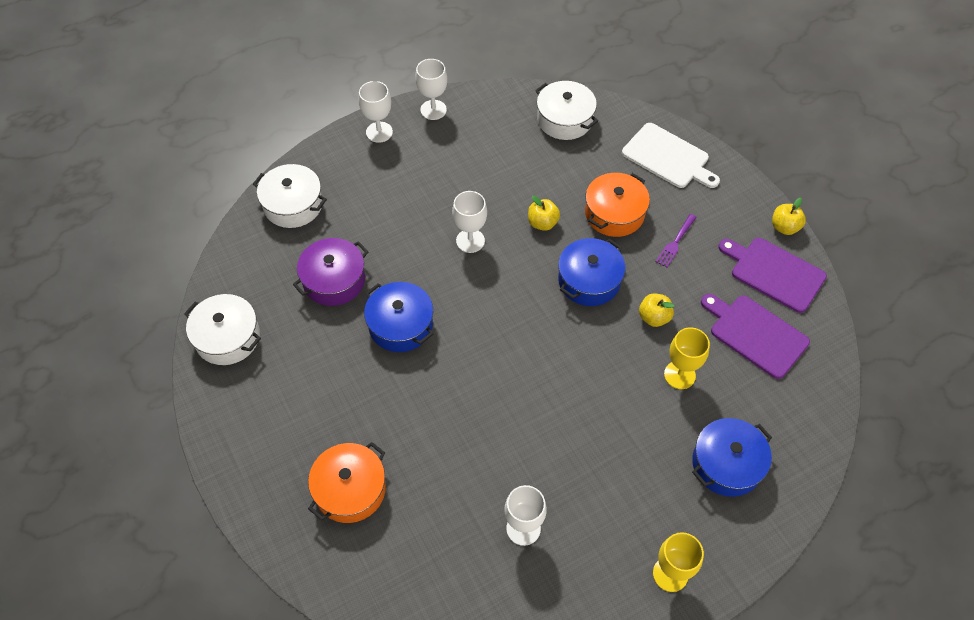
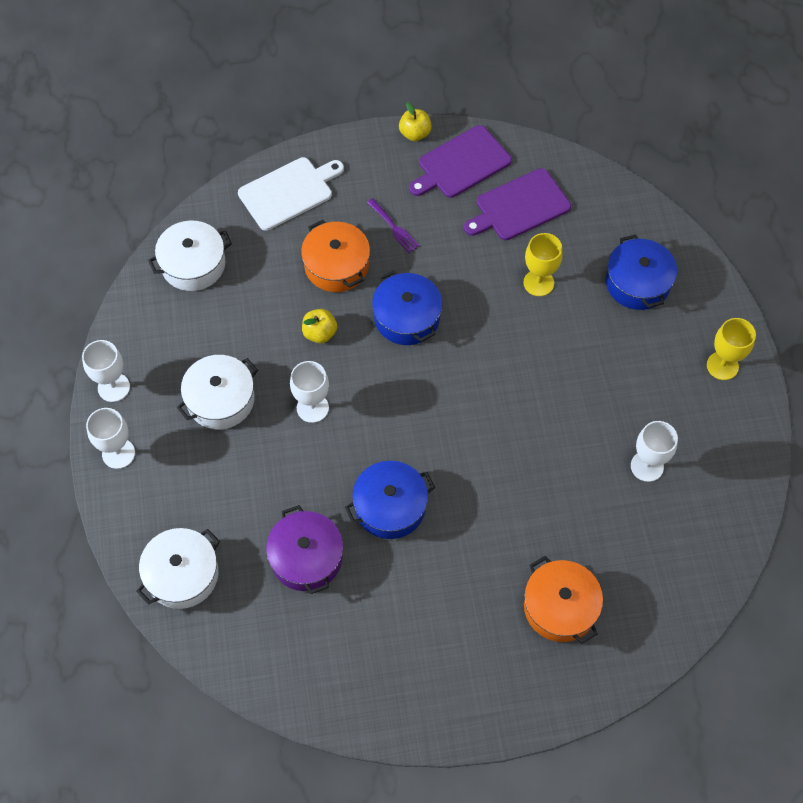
camera: 70 degrees left, 5 degrees up
(227, 337) = (336, 688): white pot -> white pot (220, 400)
(654, 317) = (470, 279): yellow apple -> none

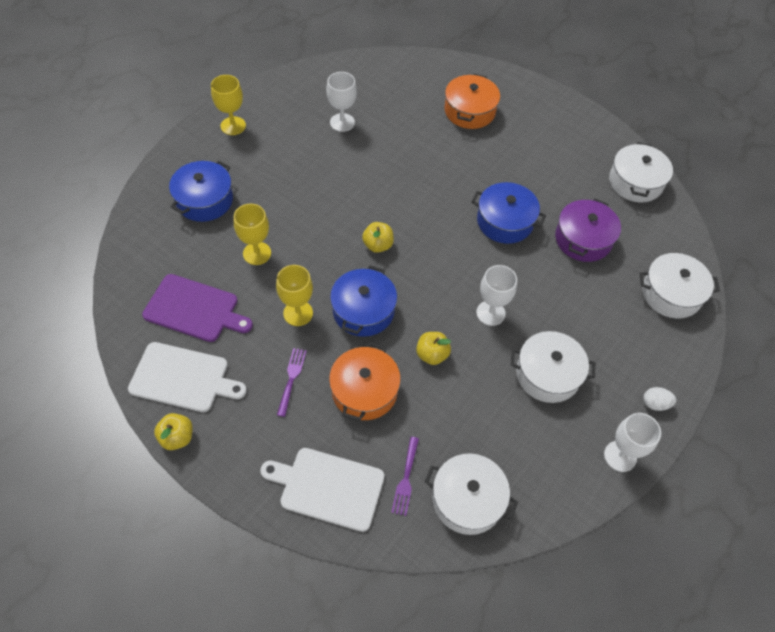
camera: 135 degrees left, 5 degrees down
(118, 453) = (655, 404): white goblet -> white egg
(246, 240) = (406, 479): none -> purple fork
(318, 682) = (635, 182): none -> white pot
(449, 271) = (298, 313): none -> yellow goblet
(461, 164) = (183, 378): purple cutting board -> white cutting board
(462, 379) = (378, 245): none -> yellow apple

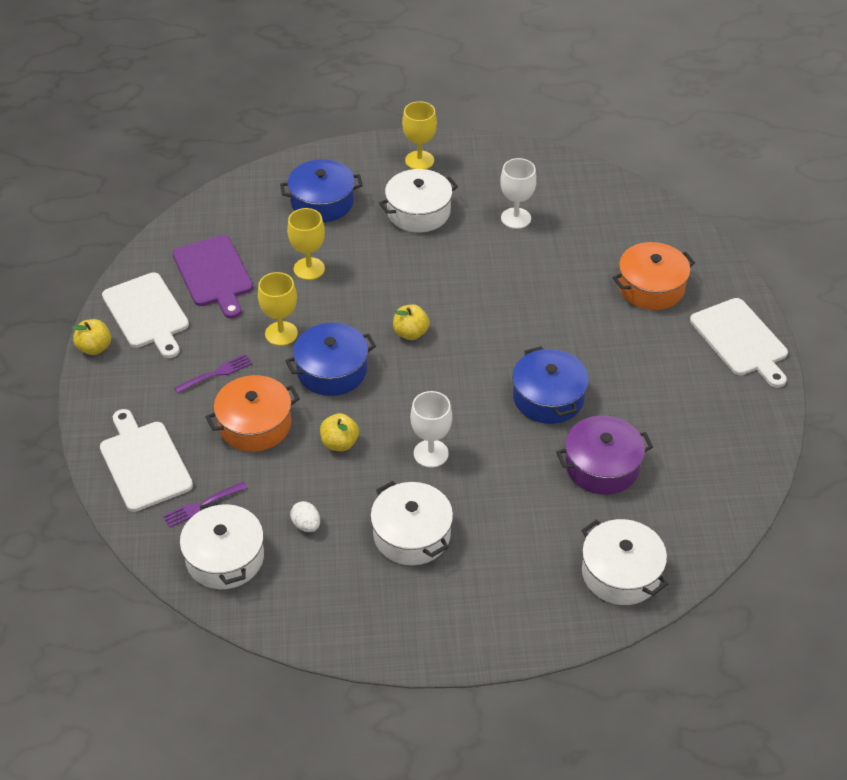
camera: 50 degrees right, 10 degrees down
(551, 108) = (741, 340): none -> white cutting board
(620, 456) = (383, 639): white goblet -> none
(635, 182) = (732, 462): white pot -> white pot (418, 212)
(655, 404) = (471, 634): white egg -> white egg (306, 525)

